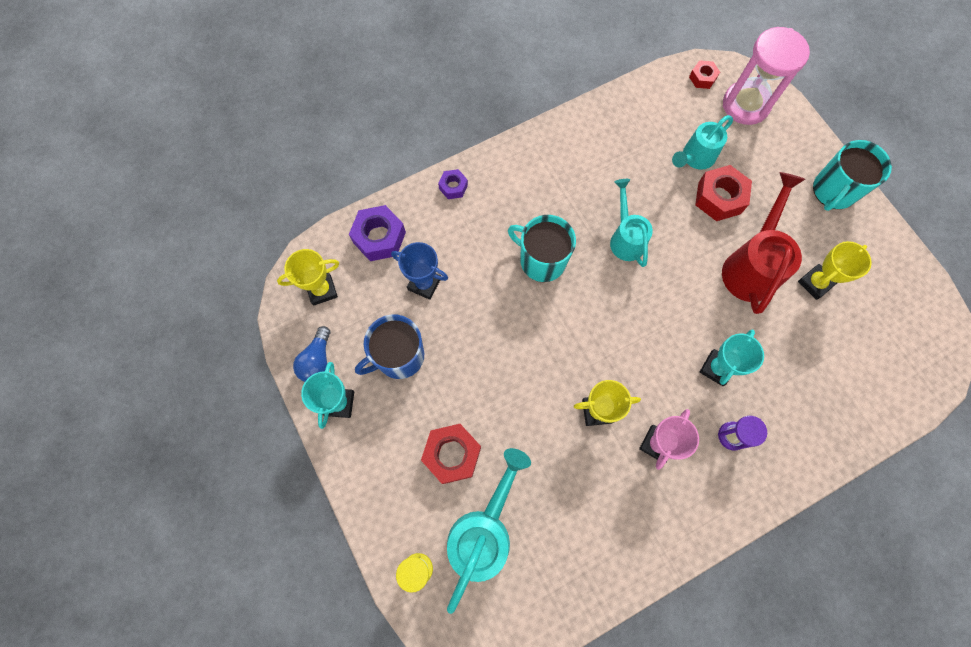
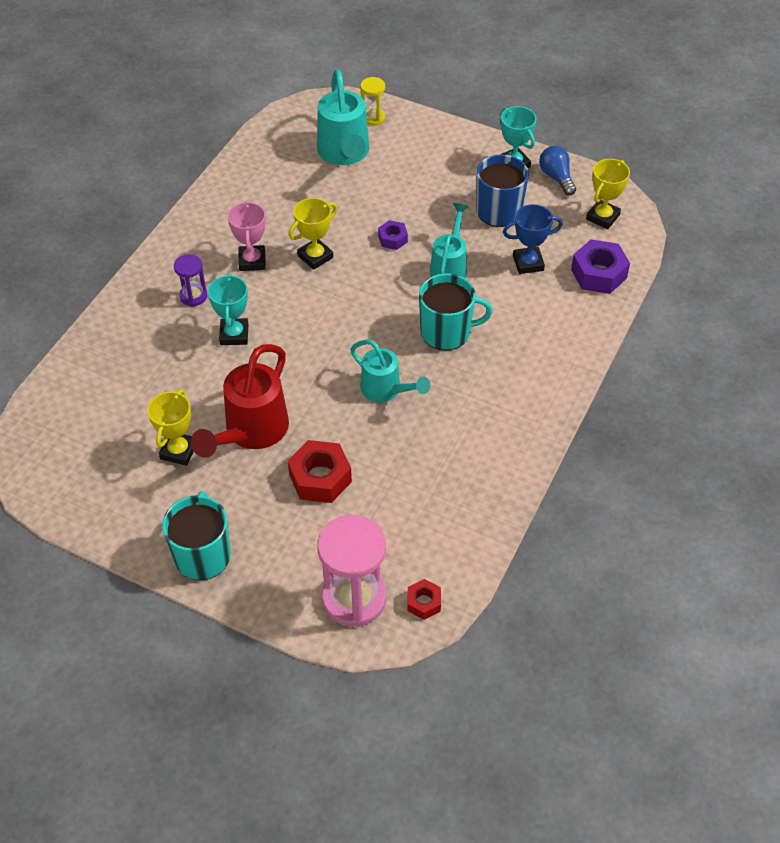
camera: 145 degrees right, 20 degrees down
(452, 454) = (404, 179): red nut -> none
(453, 187) = (578, 345): purple nut -> purple nut (392, 239)
(694, 158) = (371, 504): turquoise watering can -> turquoise watering can (449, 266)
(751, 265) = (250, 433): red watering can -> red watering can turned 45 degrees clockwise

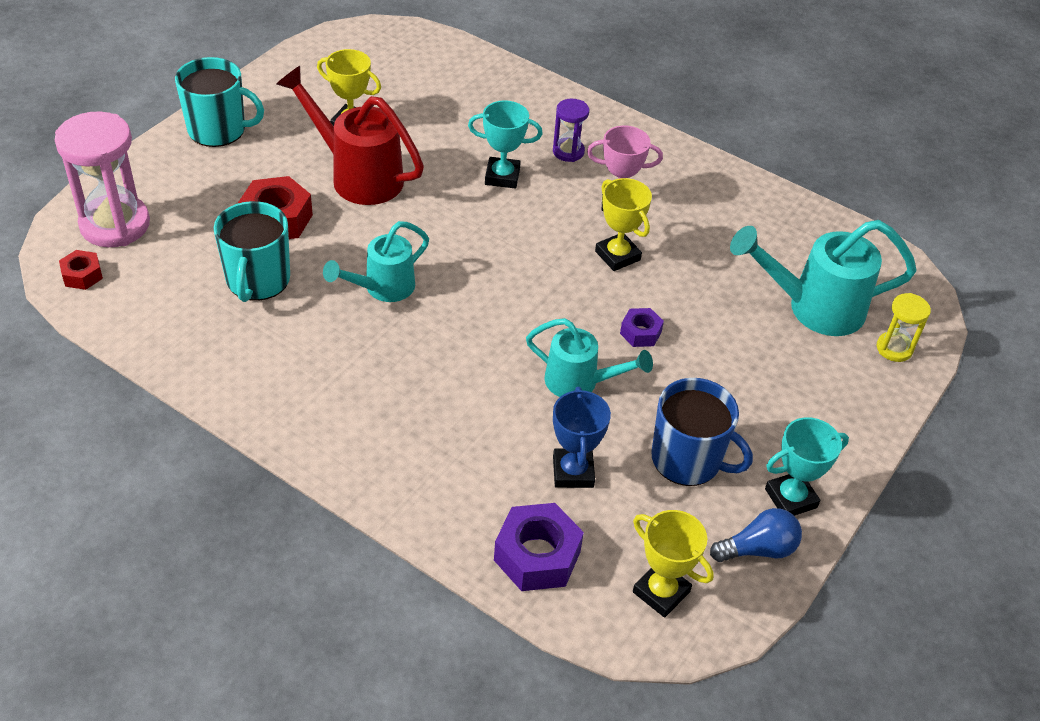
camera: 95 degrees right, 5 degrees down
(447, 332) = (462, 359): turquoise mug -> turquoise mug (257, 280)

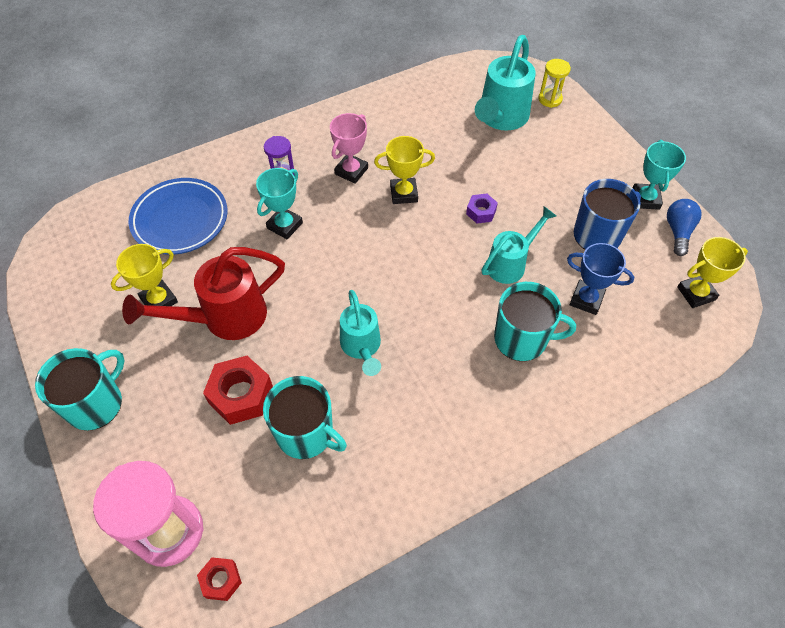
camera: 60 degrees left, 10 degrees up
(457, 101) = (180, 220): none -> blue plate
(474, 423) = (522, 339): none -> turquoise mug
(537, 556) = (649, 348): purple nut -> none

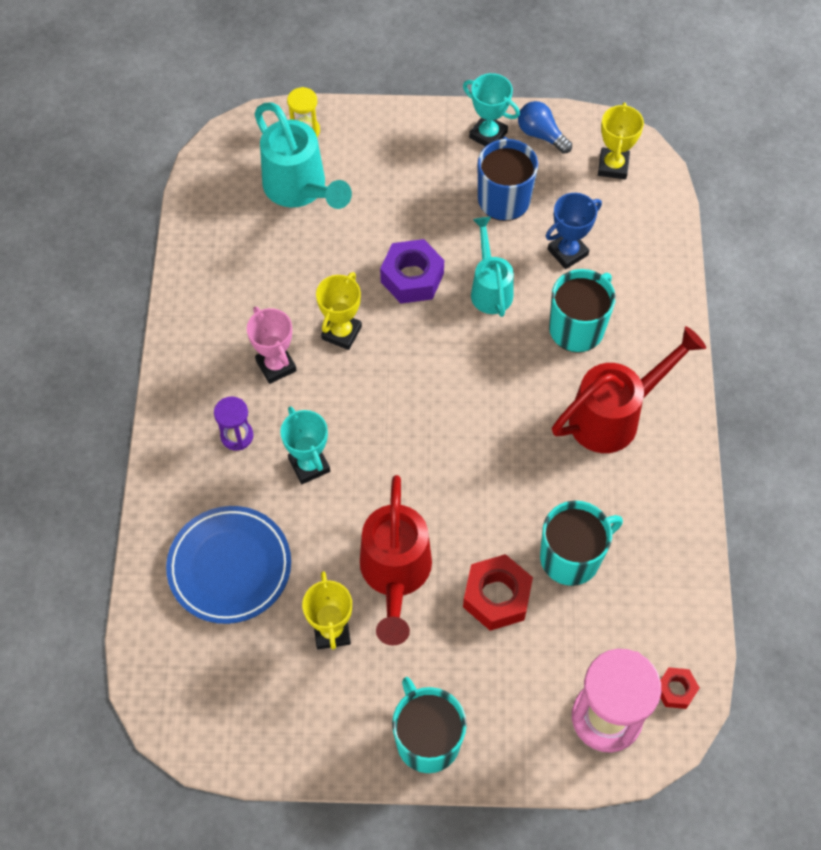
camera: 60 degrees left, 5 degrees up
(362, 347) = (507, 465): turquoise watering can -> none
(459, 405) = (615, 415): none -> red watering can
(481, 212) = (412, 278): purple nut -> purple nut, size x1.79

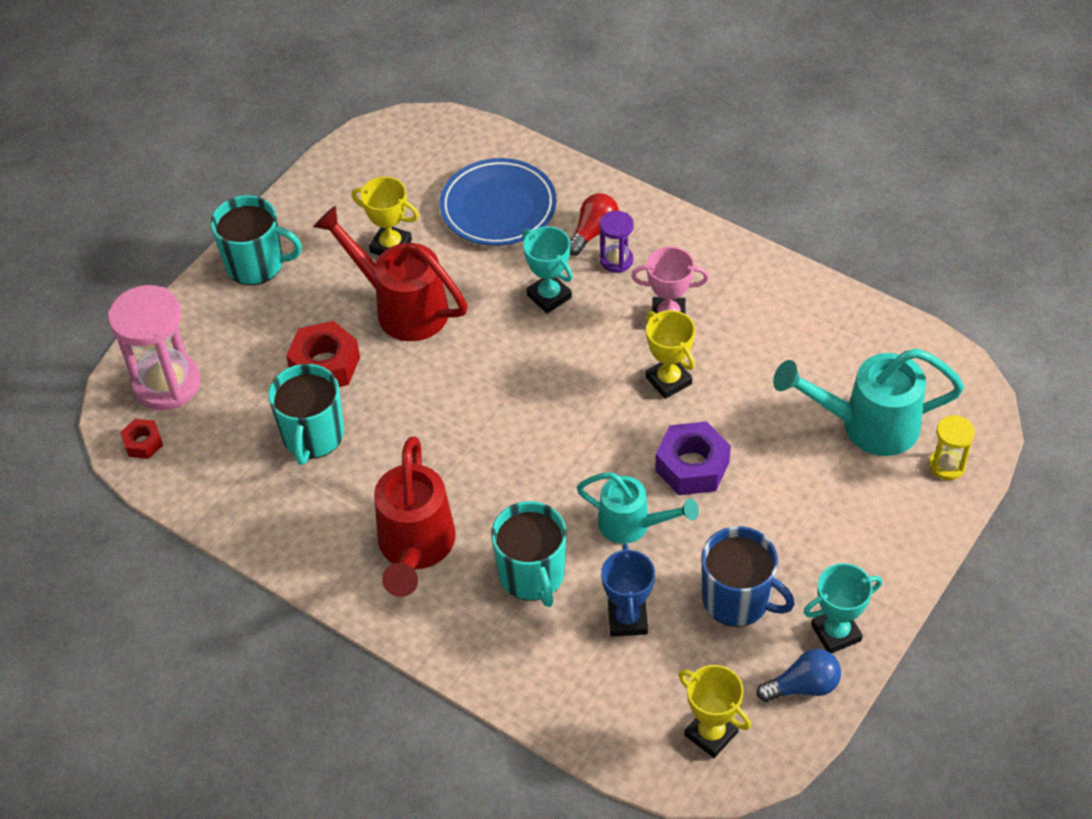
camera: 125 degrees right, 10 degrees down
(214, 471) = (593, 232): none -> red light bulb
(309, 465) = (549, 296): turquoise trophy -> turquoise trophy turned 45 degrees clockwise

